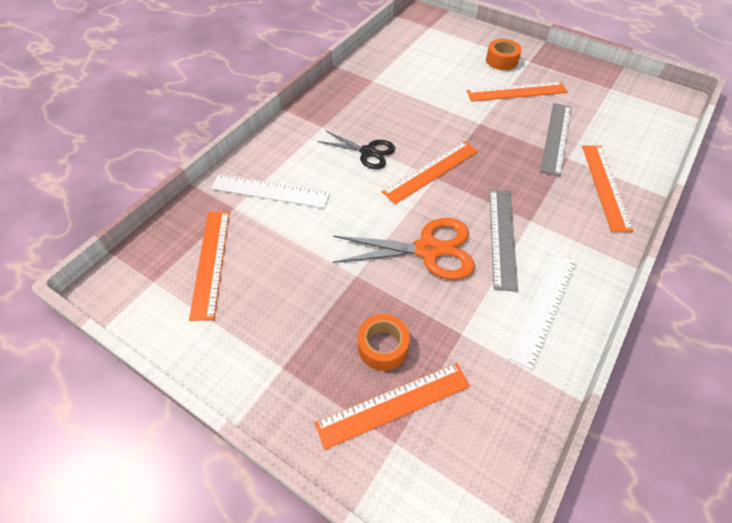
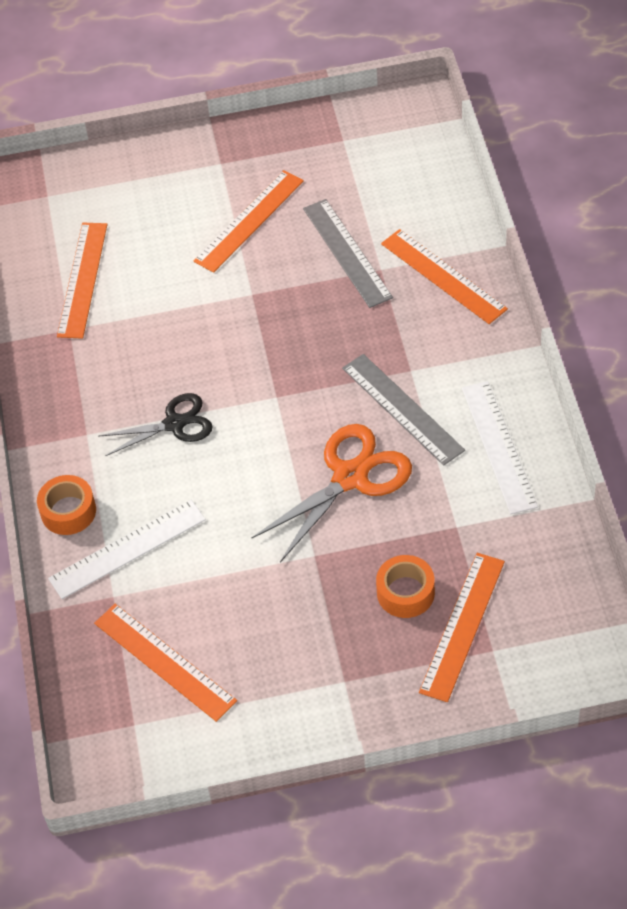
camera: 40 degrees left, 0 degrees up
(431, 171) = (264, 393): orange ruler -> orange ruler (82, 279)
(501, 60) = (188, 186): orange tape -> orange tape (68, 511)

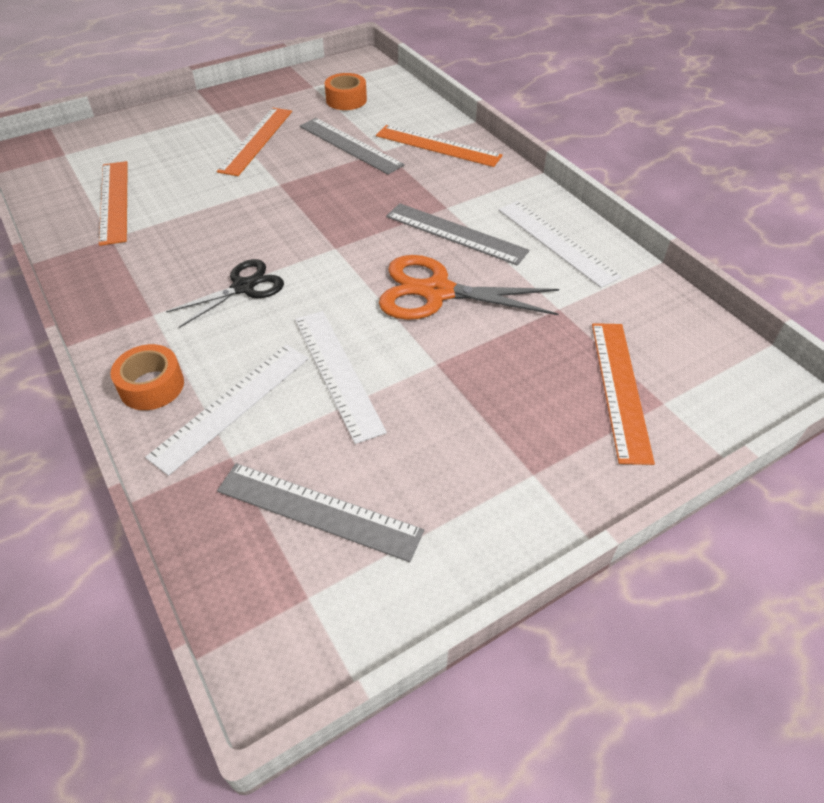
camera: 25 degrees left, 5 degrees down
(164, 661) = (318, 510): orange ruler -> grey ruler
(225, 541) = (337, 373): none -> white ruler
(350, 477) = (437, 292): orange scissors -> orange scissors turned 105 degrees counterclockwise
(405, 593) = (546, 373): orange tape -> orange tape (346, 100)

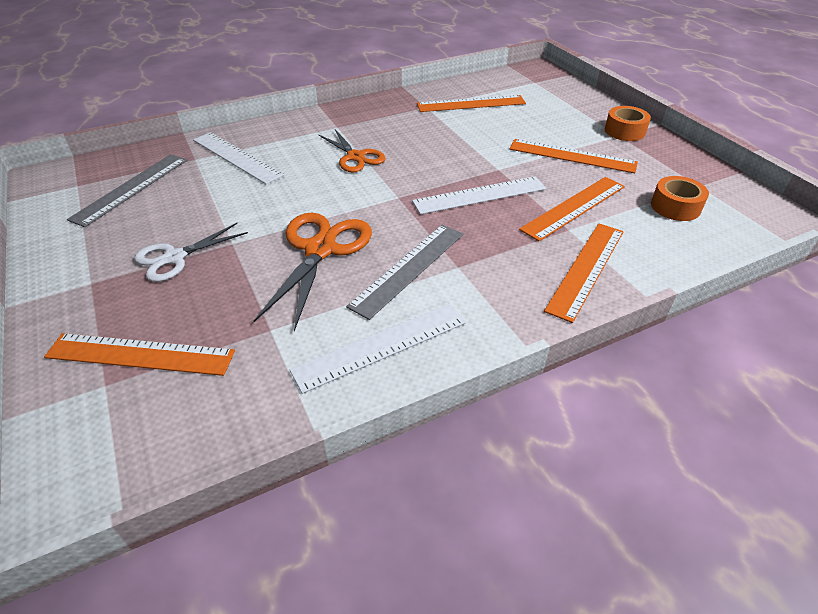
camera: 95 degrees right, 5 degrees down
(152, 386) = (268, 131): orange tape -> orange tape (624, 131)
(243, 287) = (355, 157): black scissors -> orange scissors
(337, 373) = (245, 196): white ruler -> white ruler (479, 195)
(350, 145) = (574, 207): grey ruler -> orange ruler
(472, 407) = (175, 257): none -> white scissors

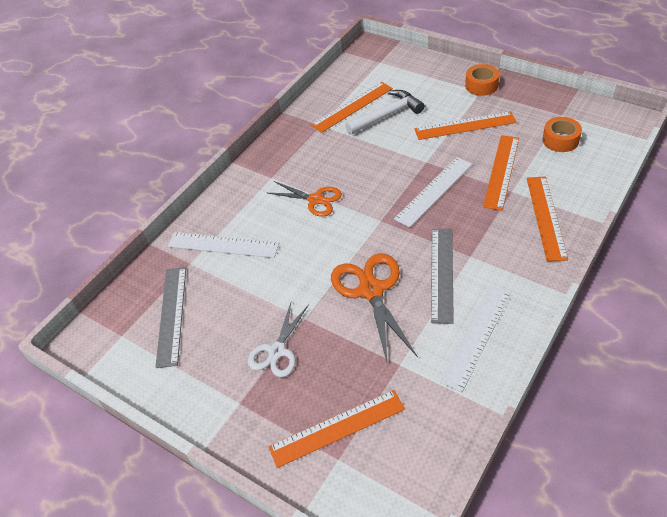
camera: 25 degrees left, 5 degrees up
(498, 120) = (387, 115): none -> white hammer

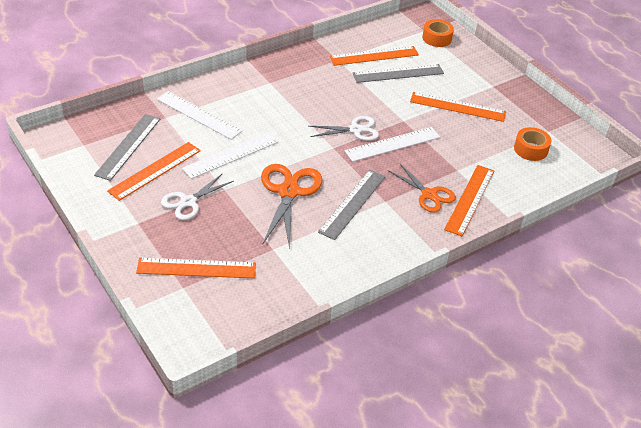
camera: 15 degrees right, 5 degrees down
(315, 200) = (292, 112): orange scissors -> orange scissors (429, 194)
(387, 115) = (398, 73): white hammer -> grey ruler
(388, 191) = (355, 130): none -> white scissors
(477, 336) = (346, 256): white ruler -> white ruler (231, 155)
(481, 85) = (497, 82): orange tape -> orange tape (437, 38)
(501, 171) = (460, 152): orange ruler -> orange ruler (155, 170)

